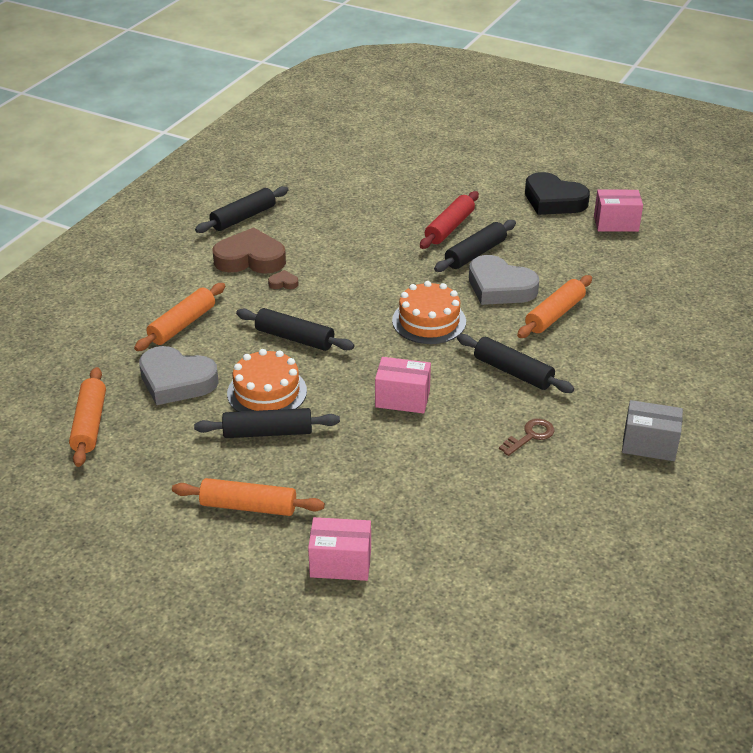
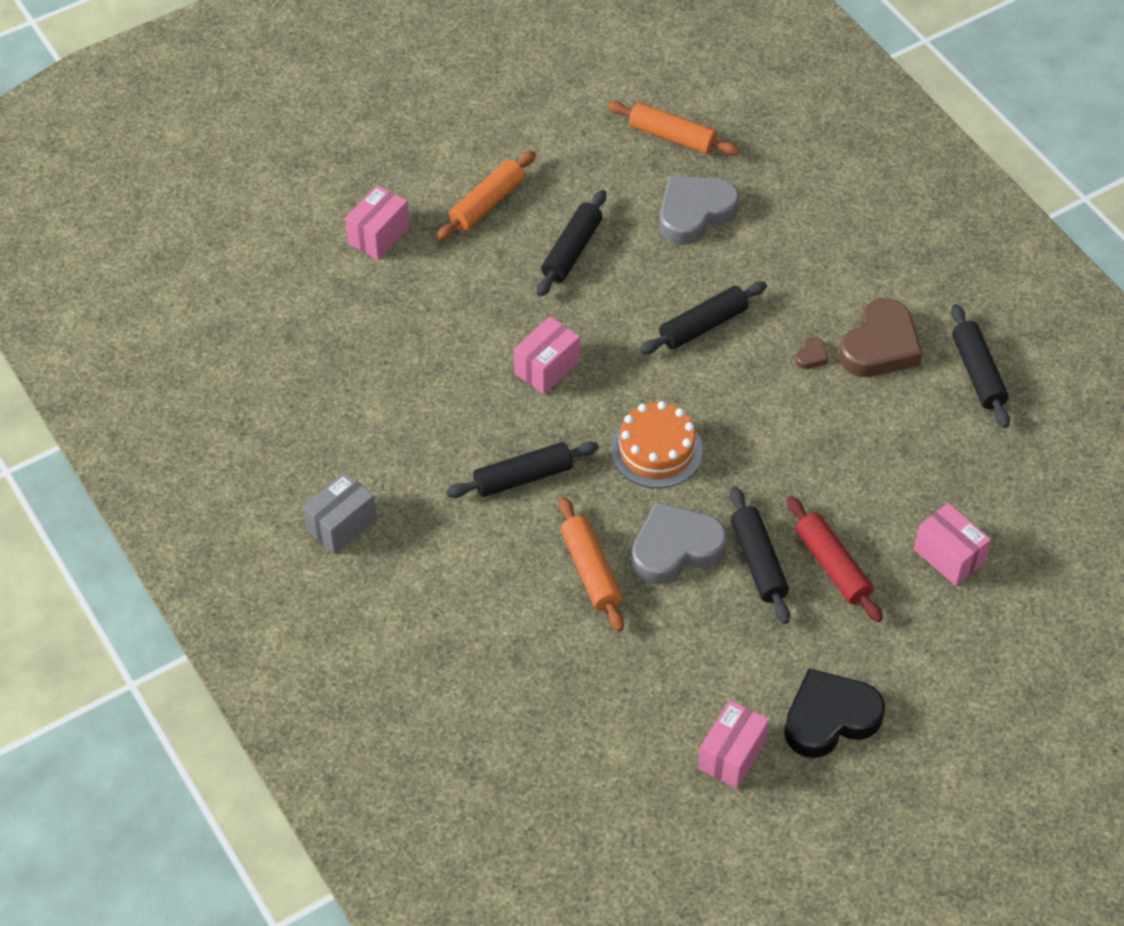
camera: 120 degrees right, 15 degrees up
(182, 325) = (786, 247): orange rolling pin -> none
(267, 392) = (630, 271): orange cake -> none
(400, 192) = (948, 556): none -> pink box
(530, 436) = (423, 439): brown key -> none

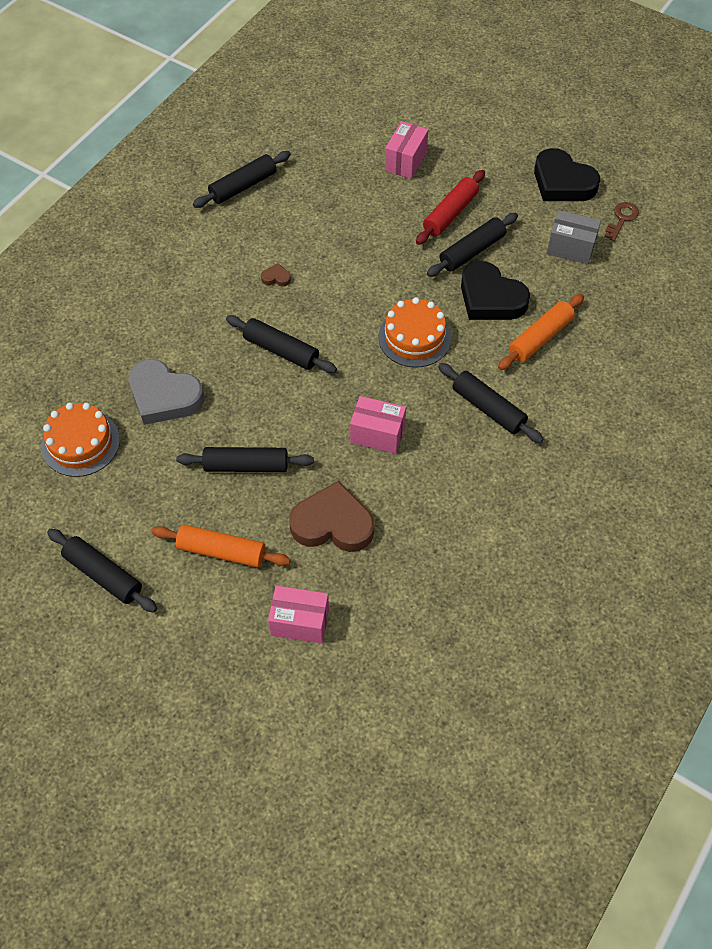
camera: 115 degrees left, 5 degrees up
(341, 525) = (606, 508): grey box -> grey box (570, 248)
(514, 117) = (103, 575): none -> black rolling pin
(672, 137) = (81, 443): orange rolling pin -> orange cake
(675, 548) = (490, 298): grey heart -> black heart
(731, 755) = (622, 219): pink box -> brown key
(880, 346) = (246, 243): brown heart -> brown heart (332, 523)

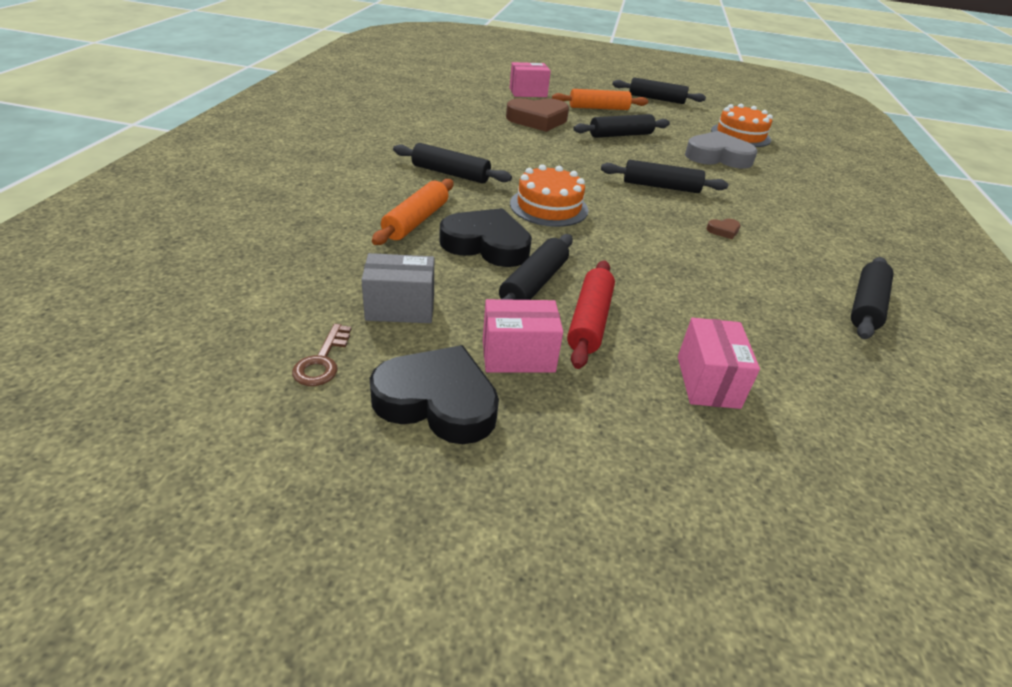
camera: 155 degrees right, 20 degrees down
(377, 434) = (537, 154): pink box -> pink box (518, 356)

